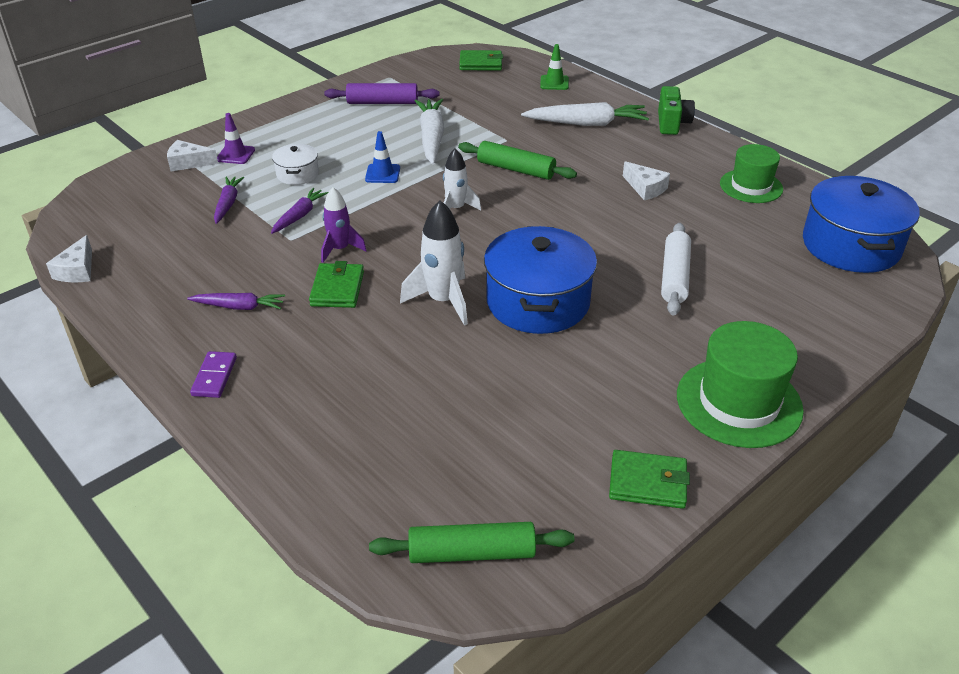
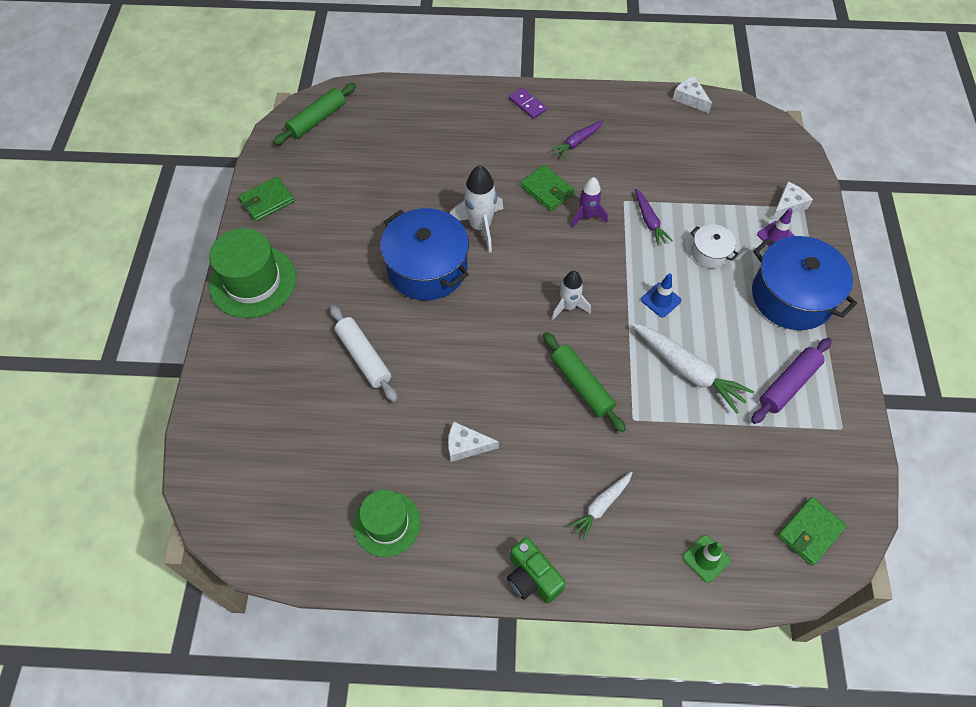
camera: 135 degrees right, 20 degrees up
(228, 204) = (703, 196): purple carrot -> none
(516, 169) = (582, 385): green rolling pin -> green rolling pin turned 75 degrees clockwise
(587, 124) = (601, 506): white carrot -> white carrot, size x0.59
(851, 245) = (259, 500): blue pot -> blue pot (792, 296)

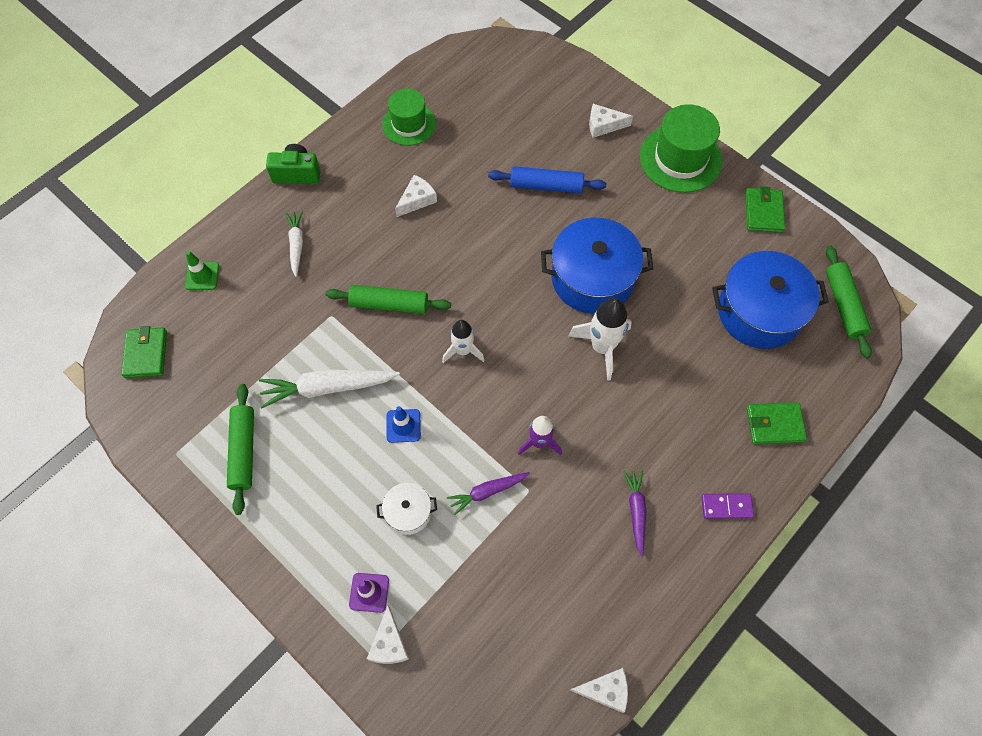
camera: 130 degrees right, 5 degrees up
(258, 358) = (603, 125): none -> white cheese
(363, 357) = (546, 186): white rolling pin -> blue rolling pin
(547, 190) = (598, 433): green wallet -> green wallet (774, 424)
(649, 221) = (487, 492): purple carrot -> purple carrot turned 45 degrees counterclockwise
(788, 384) = (244, 451): purple rolling pin -> green rolling pin
(792, 296) = (304, 539): blue pot -> blue pot (759, 312)

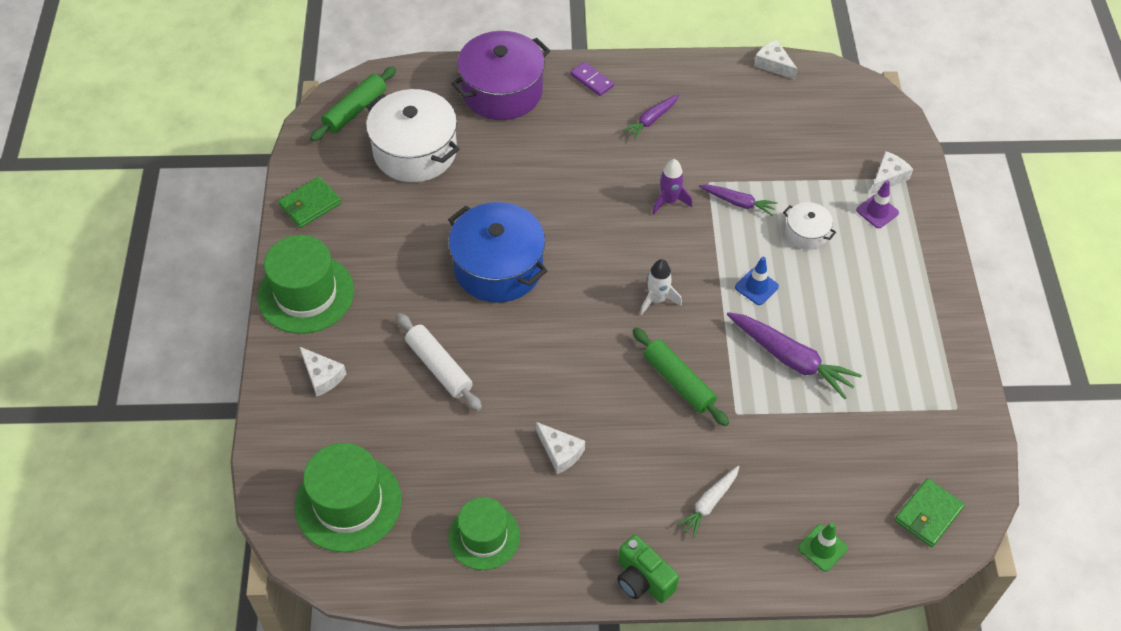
camera: 135 degrees left, 10 degrees down
(244, 451) = (898, 367): green rolling pin -> none
(327, 388) = (790, 359): white carrot -> purple carrot
(417, 200) = (560, 452): white cheese -> white cheese turned 135 degrees counterclockwise
(501, 81) = (348, 503): none -> green hat
(546, 186) = (439, 367): blue rolling pin -> white rolling pin
(602, 347) = (552, 219): white rocket -> none
(759, 312) = (415, 151): blue pot -> white pot
(774, 424) = (502, 91): green wallet -> purple pot

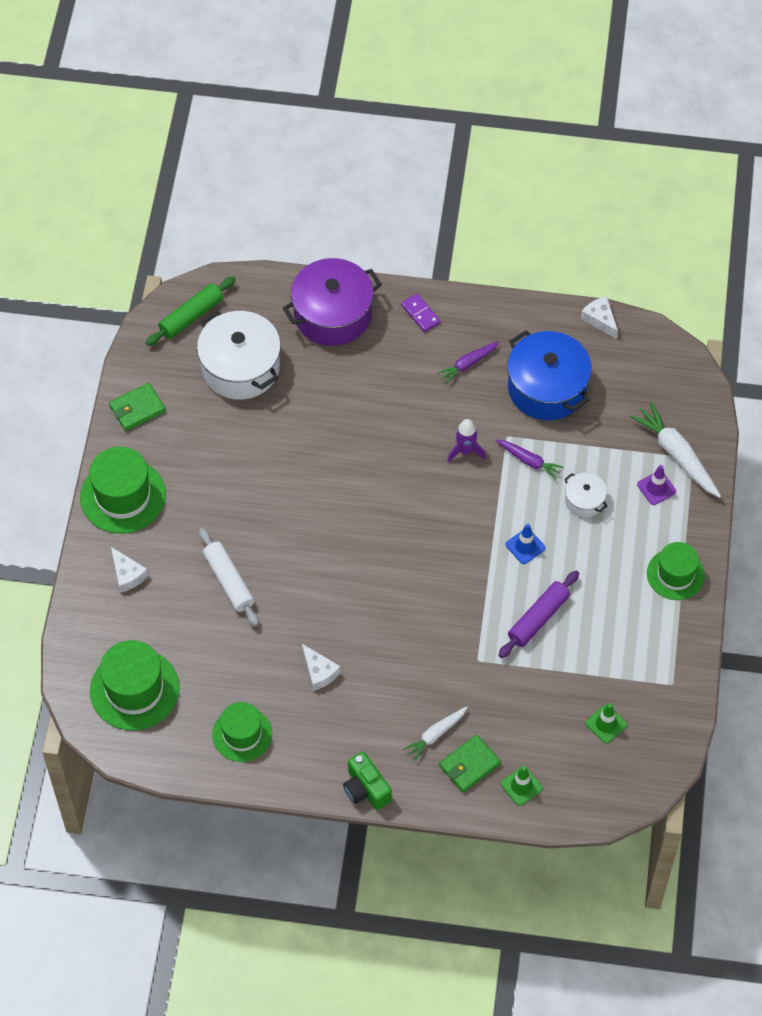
camera: 10 degrees right, 5 degrees up
(498, 267) = (296, 495): blue pot -> blue pot (547, 388)
(657, 300) = (432, 546): white rocket -> none
(678, 382) = (434, 624): green rolling pin -> none
(790, 359) = (538, 618): purple carrot -> purple rolling pin
(888, 177) = (676, 455): white cheese -> white carrot
(897, 462) = (606, 724): none -> green traffic cone
(923, 293) = (675, 574): none -> green hat
(928, 514) = (619, 772): green wallet -> green wallet (469, 765)

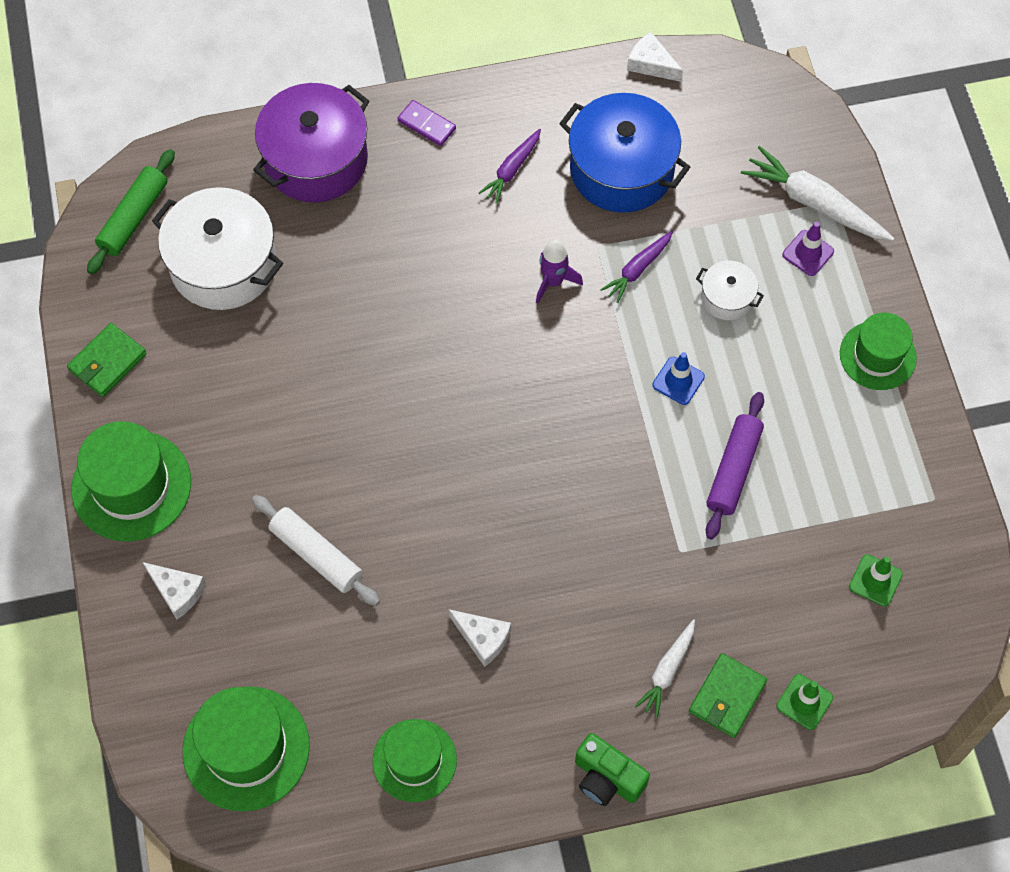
camera: 20 degrees left, 5 degrees up
(529, 461) = (638, 269): purple carrot -> purple carrot turned 120 degrees clockwise

